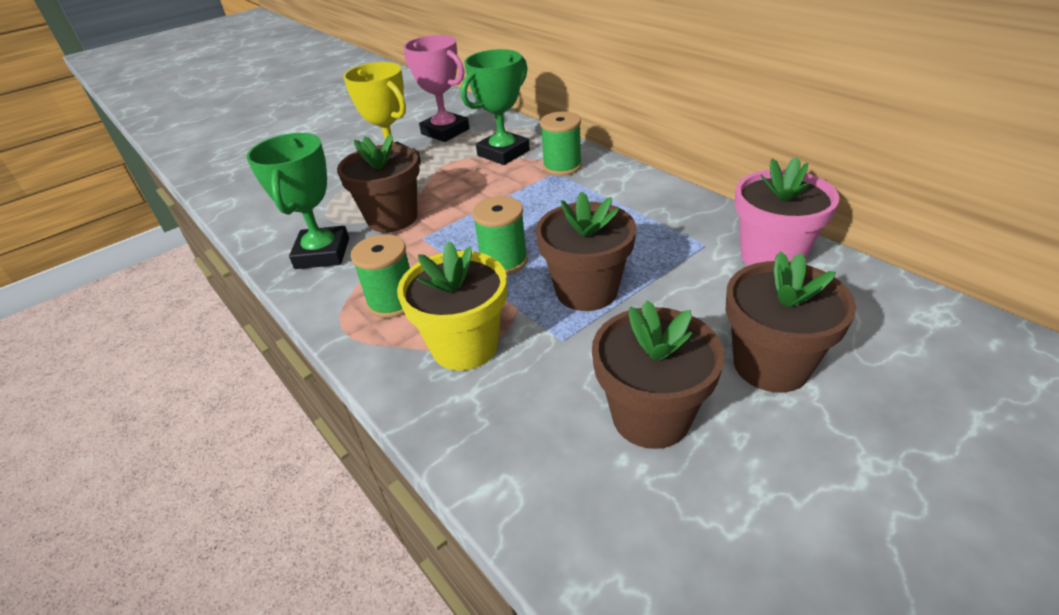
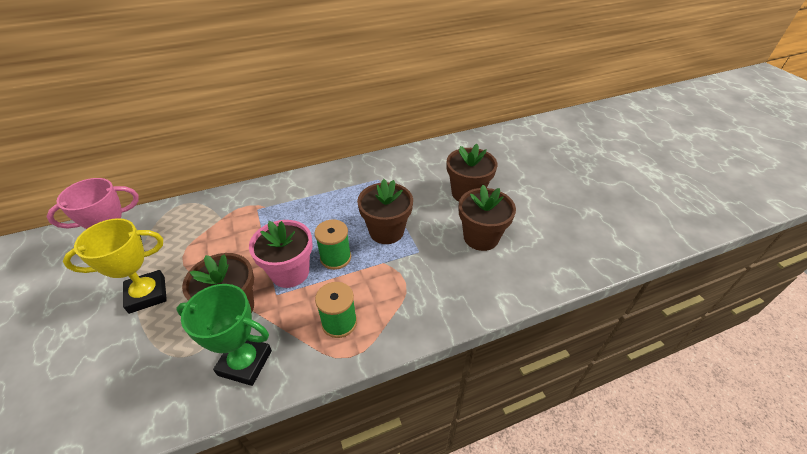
camera: 75 degrees left, 5 degrees up
(465, 346) = (402, 293): yellow flower pot -> none
(503, 153) = (203, 226): green trophy -> none
(562, 166) = (253, 204): green spool -> none
(771, 256) = (401, 164): pink flower pot -> pink flower pot (290, 272)

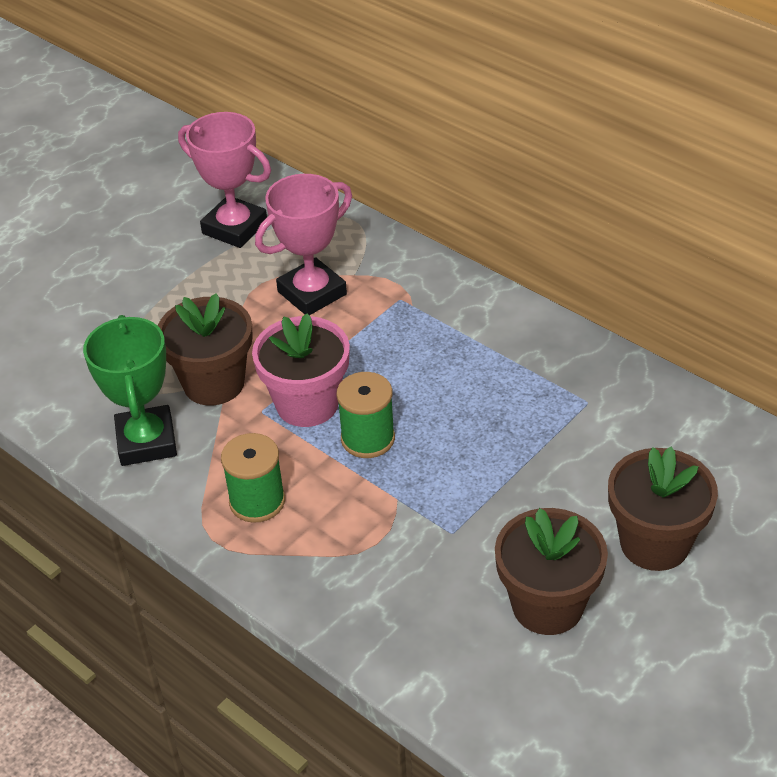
camera: 65 degrees right, 0 degrees up
(147, 294) = (185, 293): yellow trophy -> none
(215, 239) = (312, 293): none -> pink trophy
(386, 231) = (467, 472): brown flower pot -> none

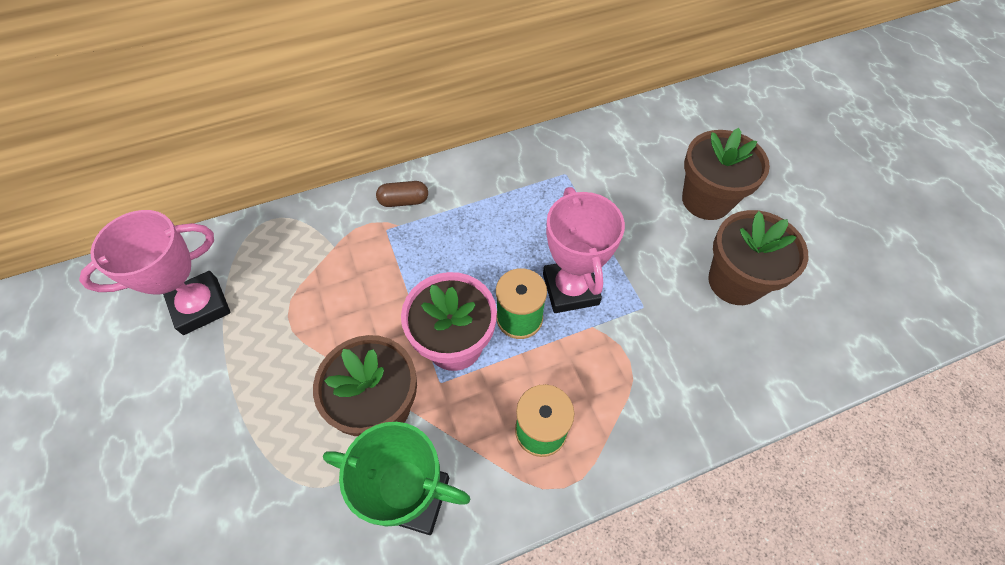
camera: 65 degrees left, 15 degrees up
(312, 293) = (331, 284): pink trophy -> pink trophy (570, 289)
(445, 295) = (404, 201): none -> brown capsule

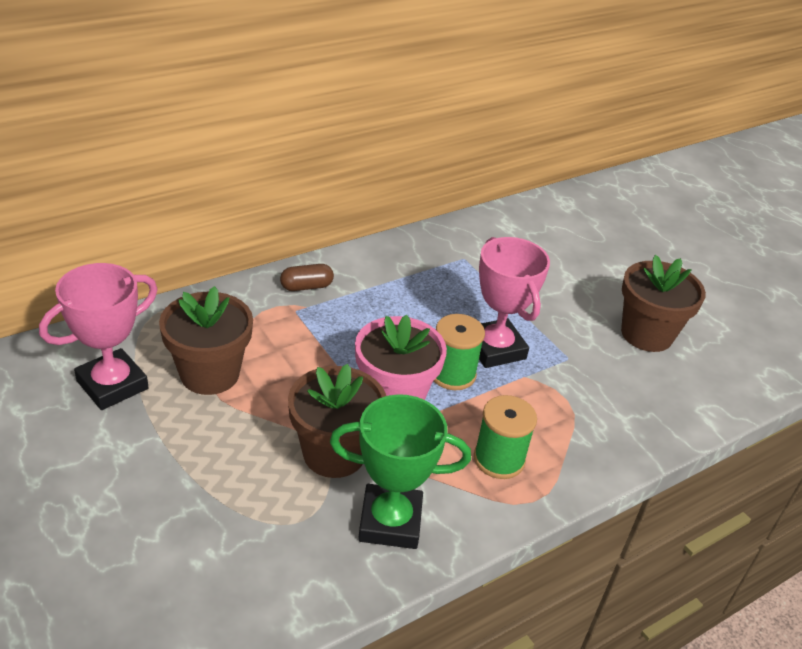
camera: 15 degrees left, 20 degrees down
(706, 200) = (603, 274): brown flower pot -> brown flower pot (209, 374)

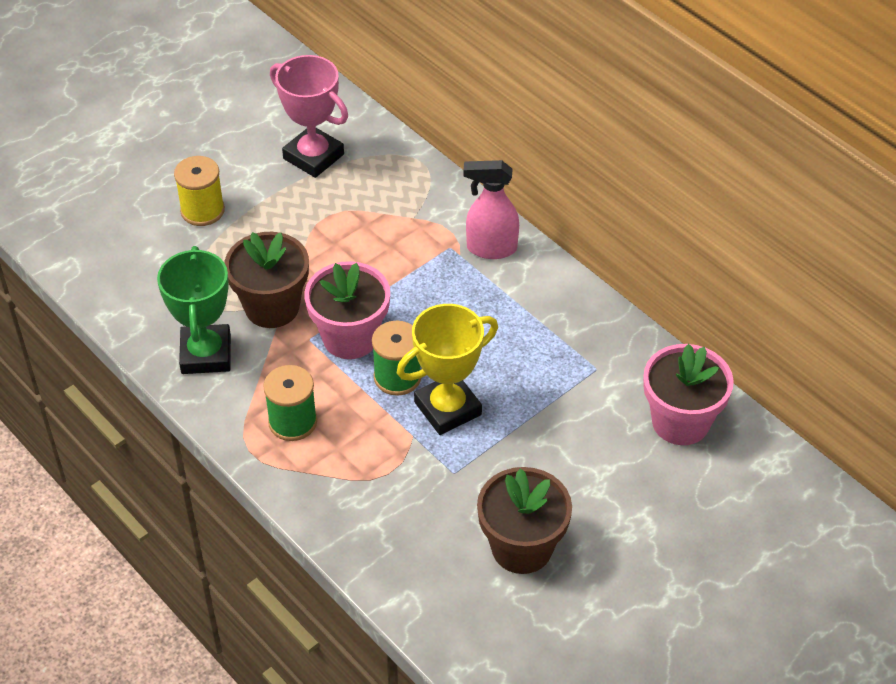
camera: 85 degrees right, 10 degrees up
(151, 497) = (202, 210): none -> yellow spool
(209, 374) = (344, 210): brown flower pot -> none
(306, 286) = (491, 248): brown capsule -> pink spray bottle
(495, 348) = (448, 408): pink trophy -> yellow trophy
(524, 231) = (680, 422): none -> pink flower pot

